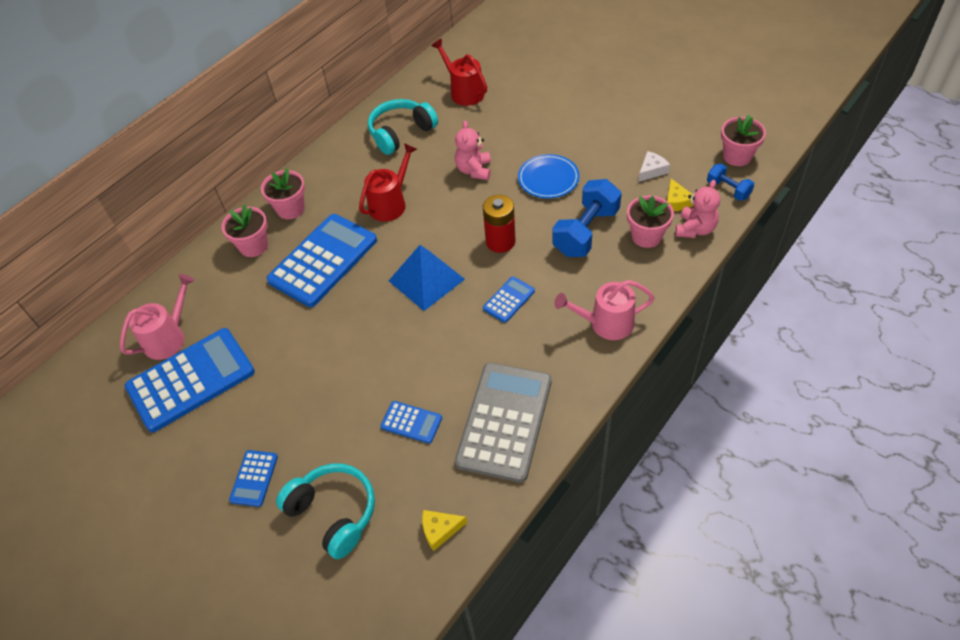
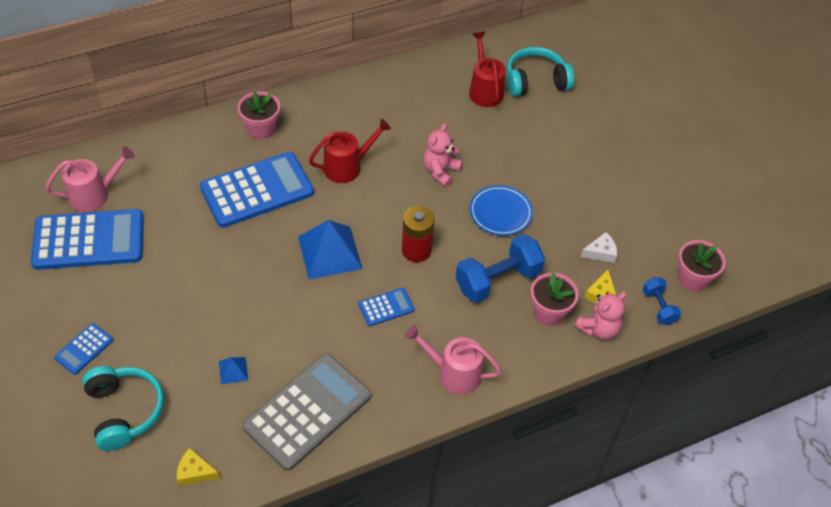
camera: 20 degrees right, 0 degrees up
(253, 246) = (210, 148): pink flower pot -> none
(401, 133) = (401, 104): turquoise headphones -> turquoise headphones (535, 81)
(411, 422) = (233, 370): blue calculator -> blue pyramid

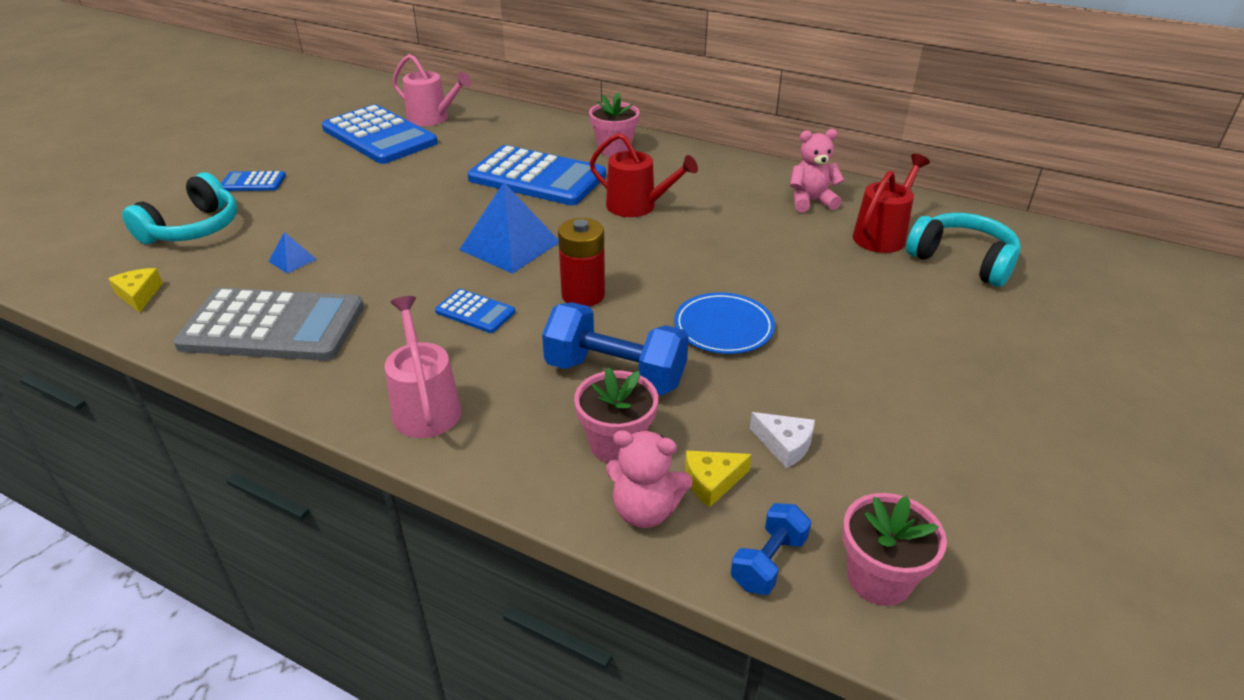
camera: 55 degrees right, 15 degrees down
(440, 171) = (719, 260): pink teddy bear -> pink teddy bear (811, 201)

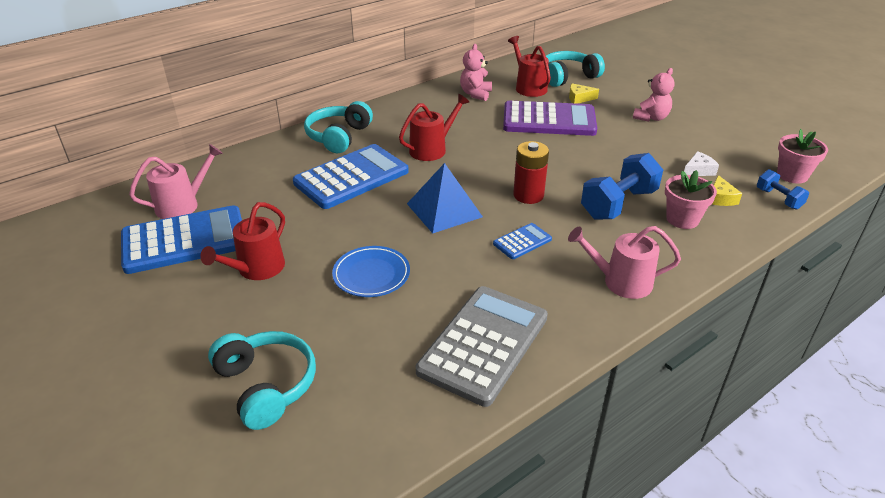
camera: 65 degrees left, 0 degrees up
(139, 295) = (374, 431): yellow cheese -> yellow cheese (579, 98)
(253, 182) = (201, 334): blue calculator -> none
(292, 260) = (383, 322): blue pyramid -> none
(351, 178) = (256, 269): none -> red watering can
(614, 149) = (339, 136): pink flower pot -> turquoise headphones
(645, 510) = (737, 223): pink teddy bear -> pink teddy bear (651, 118)
(723, 327) = (590, 158): blue plate -> blue plate (371, 274)
(800, 271) = (549, 120): none -> purple calculator

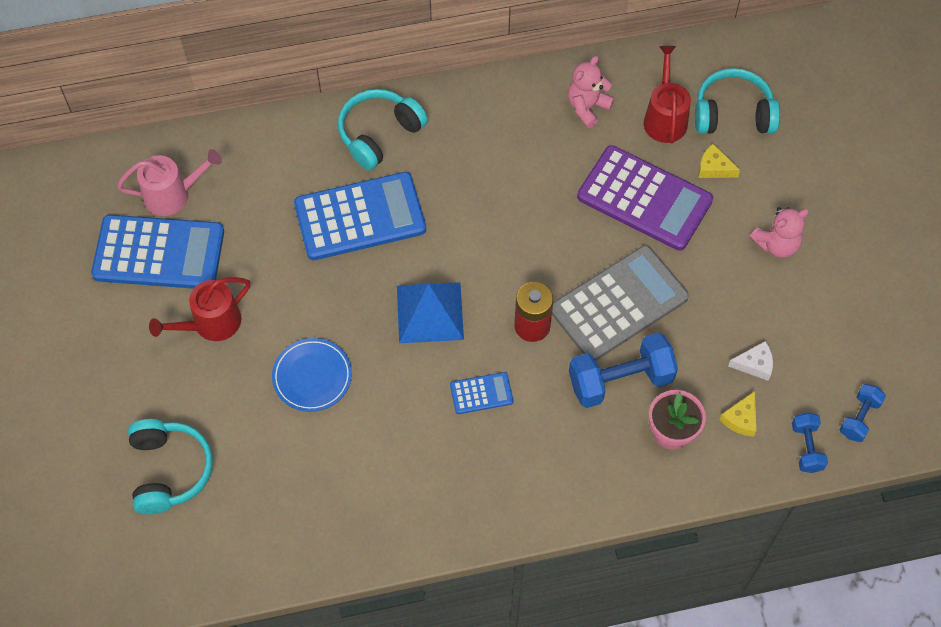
camera: 25 degrees right, 25 degrees up
(432, 149) = (472, 201): red watering can -> none
(483, 344) = (368, 506): grey calculator -> grey calculator (618, 304)
(621, 282) = (542, 489): pink watering can -> none
(792, 175) = (859, 418): pink flower pot -> blue dumbbell

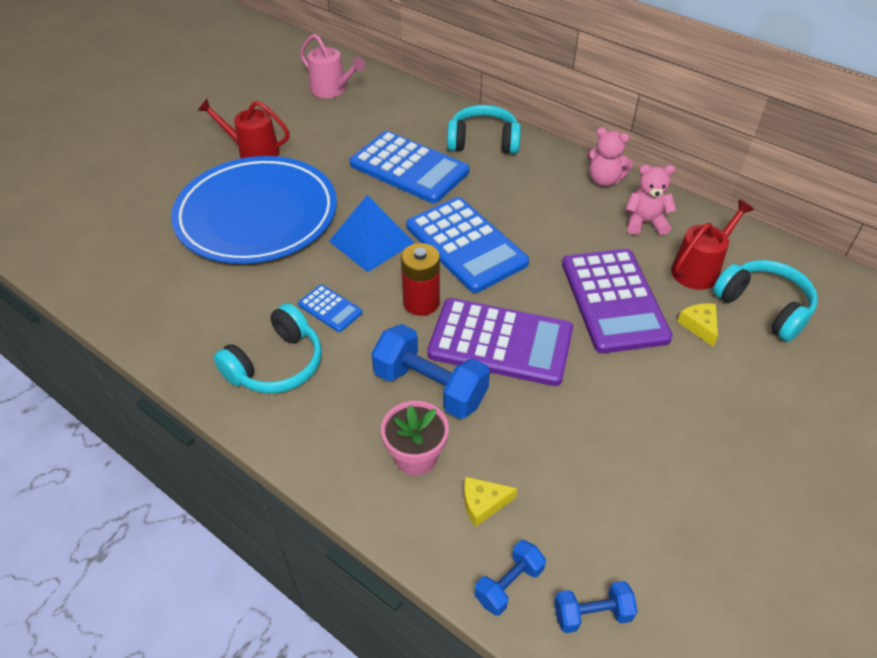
camera: 50 degrees right, 15 degrees down
(159, 253) = (283, 106): blue calculator -> blue calculator (466, 245)
(169, 470) = (121, 193): turquoise headphones -> turquoise headphones (276, 364)
(312, 376) = (257, 215): blue plate -> blue plate, size x2.25
(618, 304) = (500, 342): grey calculator -> purple calculator
(754, 364) = (551, 477): white cheese -> none
(776, 244) = (688, 415): pink teddy bear -> pink teddy bear (604, 180)

